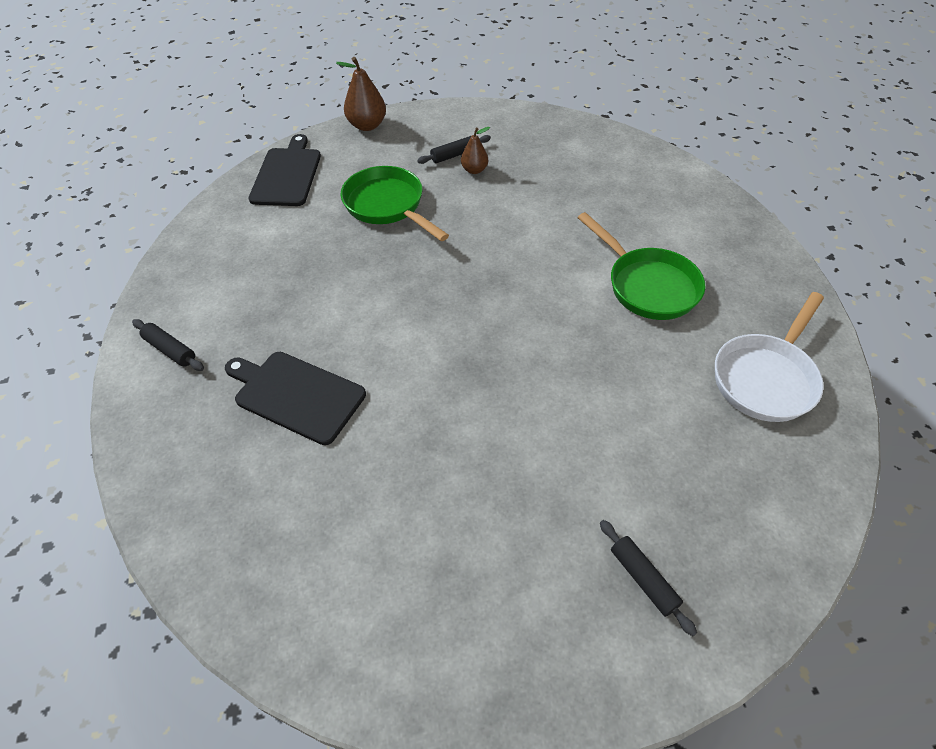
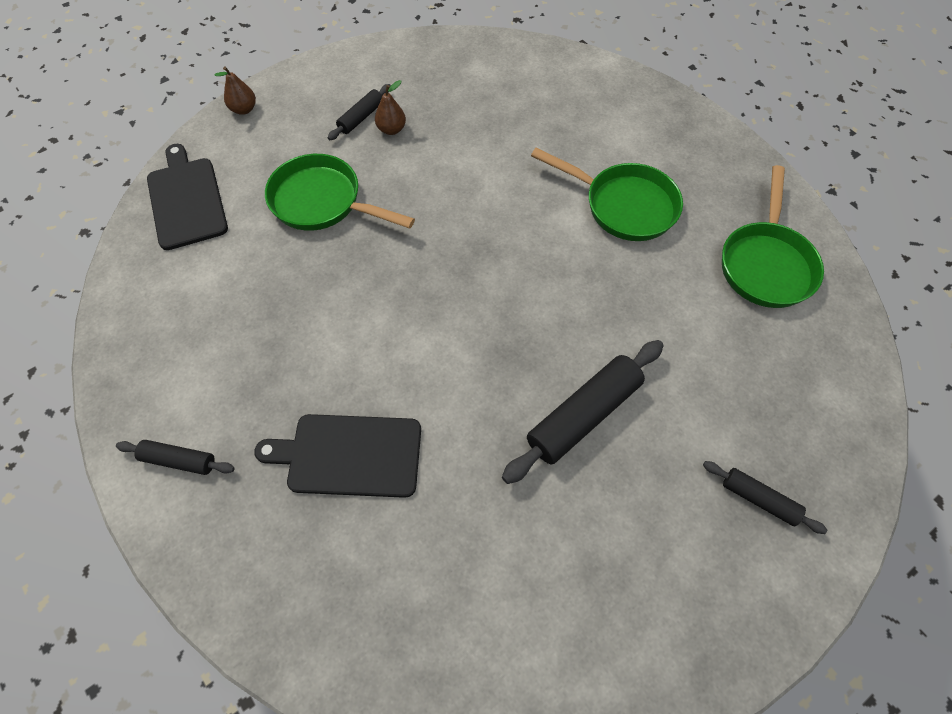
camera: 25 degrees left, 10 degrees up
(367, 125) = (244, 109): brown pear -> brown pear, size x0.62
(511, 440) = (583, 415): none -> black rolling pin
(766, 378) = (766, 264): white pan -> green pan

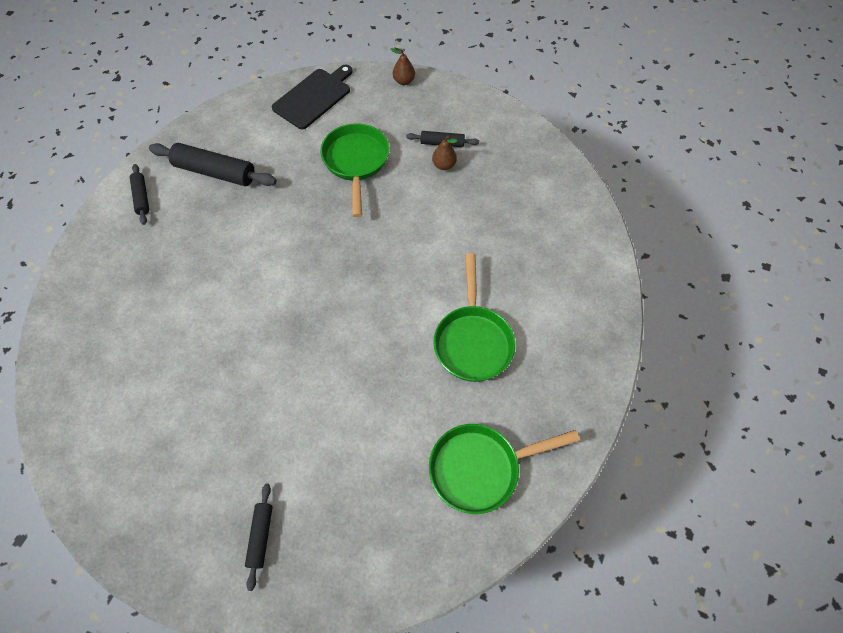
camera: 60 degrees right, 0 degrees up
(349, 455) = (182, 275): black cutting board -> none
(583, 415) = (272, 392): black rolling pin -> black rolling pin (215, 172)

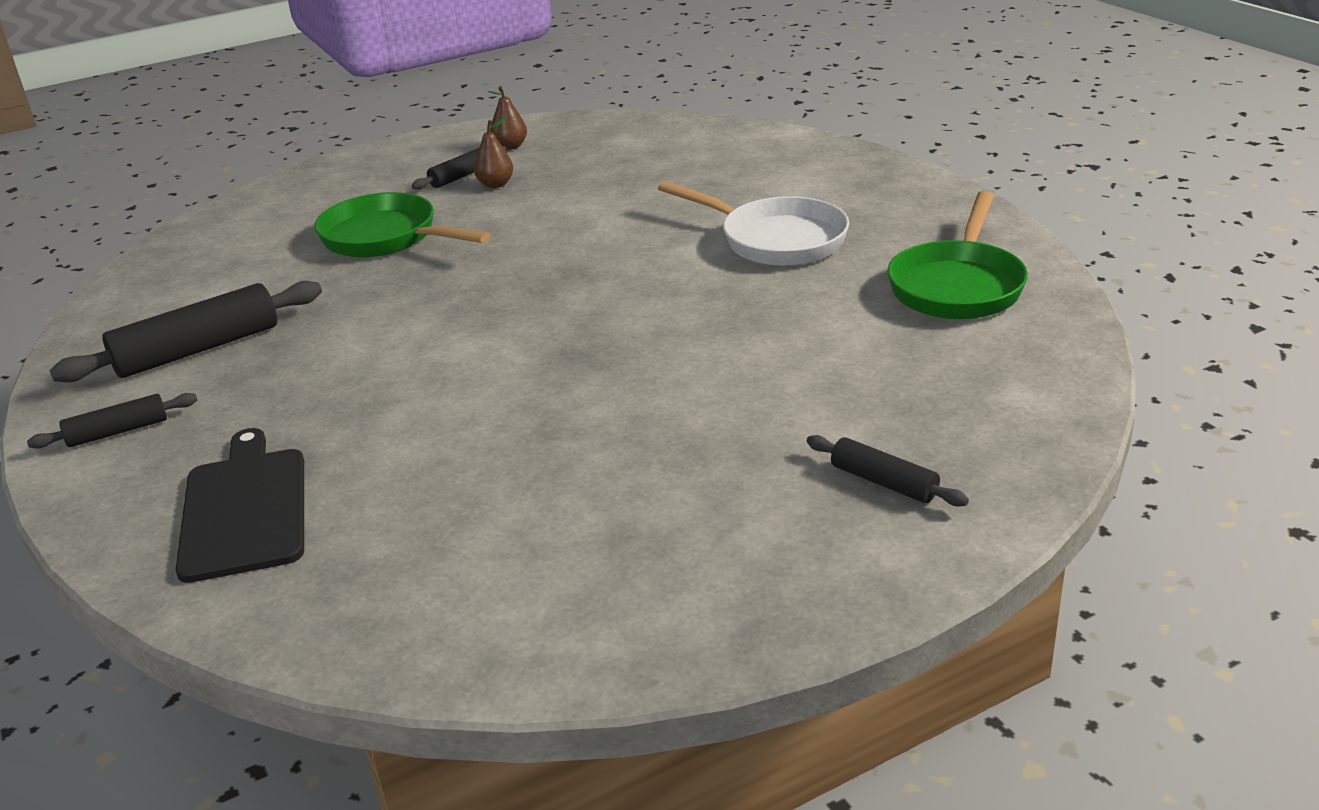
camera: 50 degrees left, 30 degrees down
(142, 197) = (118, 431): black rolling pin -> black rolling pin turned 45 degrees counterclockwise
(314, 97) = (222, 236): black cutting board -> black cutting board (245, 509)
(404, 81) = (321, 172): brown pear -> brown pear (510, 146)
(472, 340) = (775, 240): green pan -> white pan

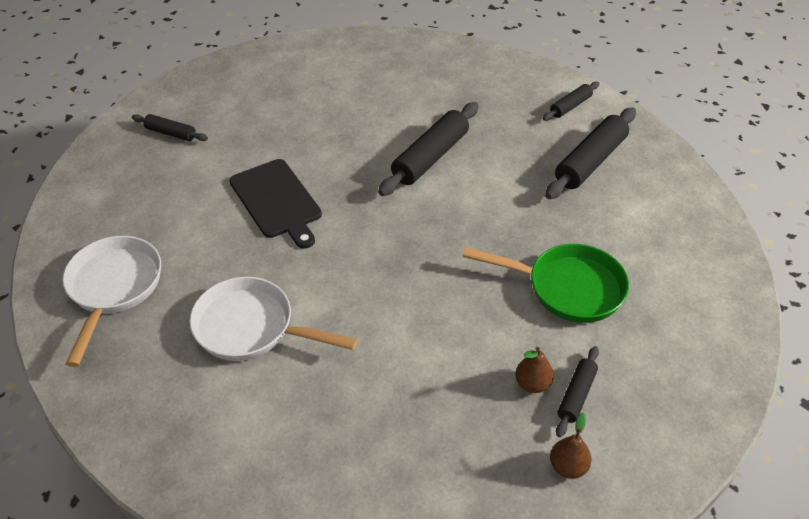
camera: 160 degrees right, 15 degrees up
(245, 509) = (463, 80): black cutting board -> black cutting board (277, 201)
(427, 383) = (430, 157): none -> black rolling pin
(958, 286) = (113, 288): green pan -> white pan

